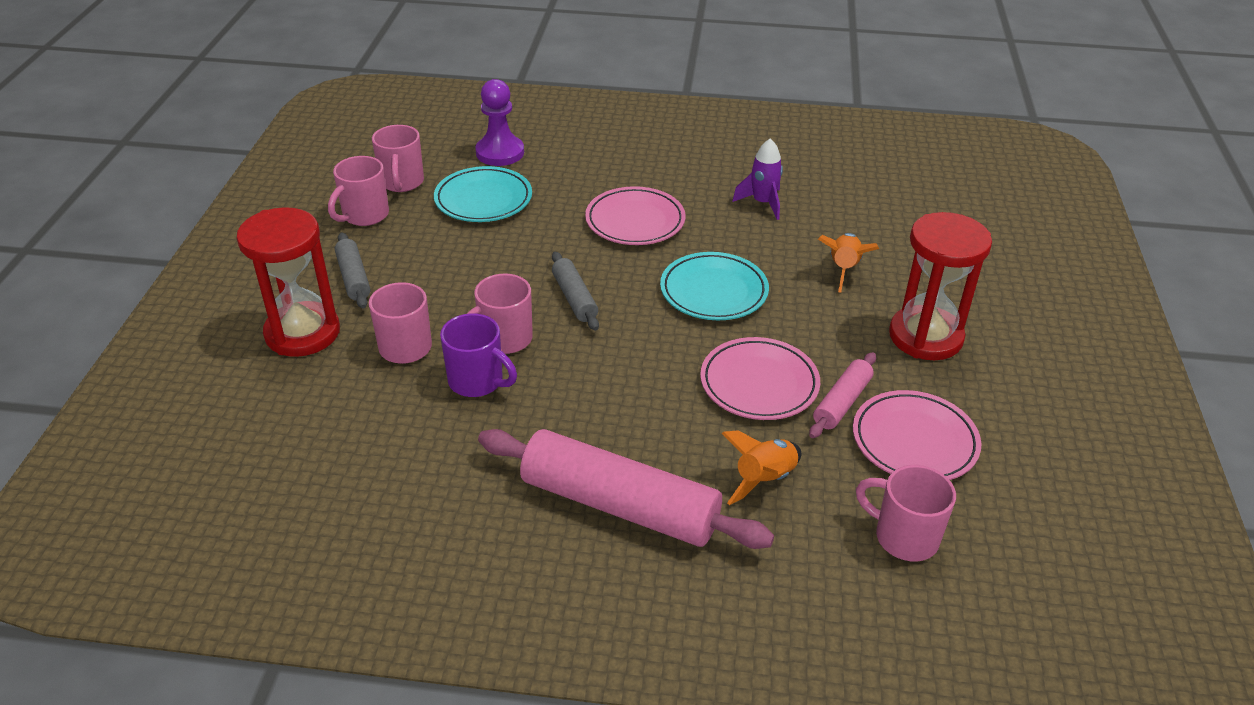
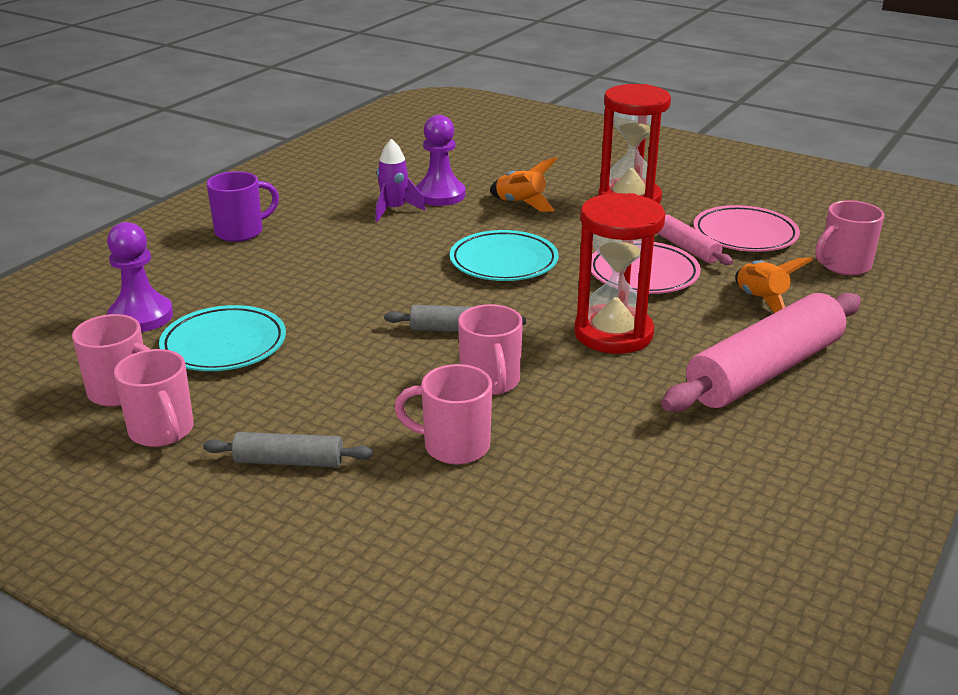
camera: 65 degrees left, 10 degrees down
(302, 333) = (368, 519): red hourglass -> red hourglass (613, 334)
(477, 381) = (548, 411): purple mug -> purple mug (241, 232)
(635, 221) = (359, 272): pink plate -> none
(817, 218) = (440, 195): none -> purple pawn

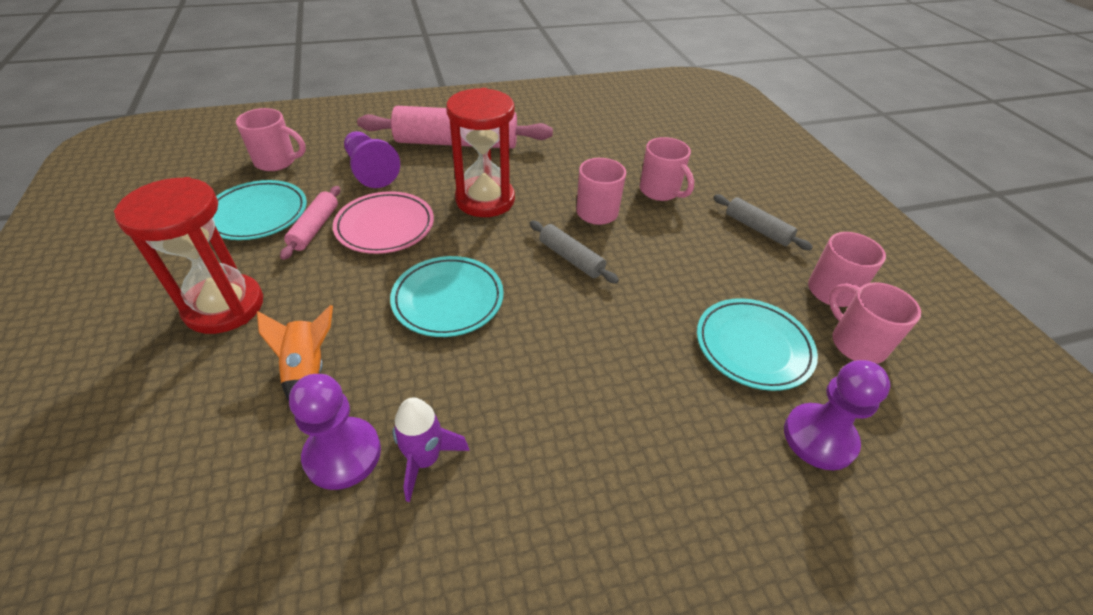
camera: 140 degrees left, 15 degrees up
(241, 232) = (633, 551): purple mug -> none
(745, 235) = (258, 214): pink plate -> turquoise plate
(761, 301) = (370, 171): orange rocket -> purple pawn

